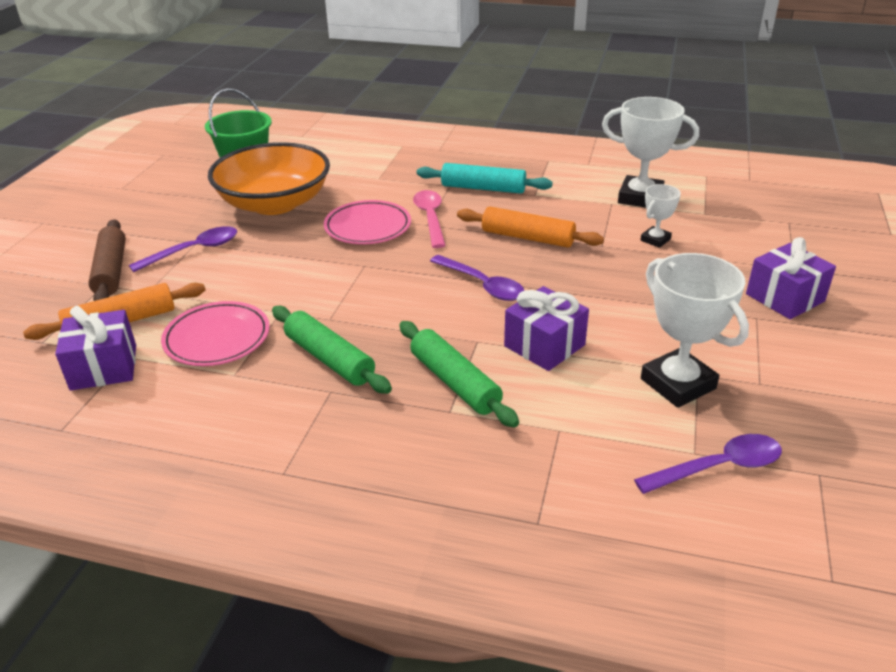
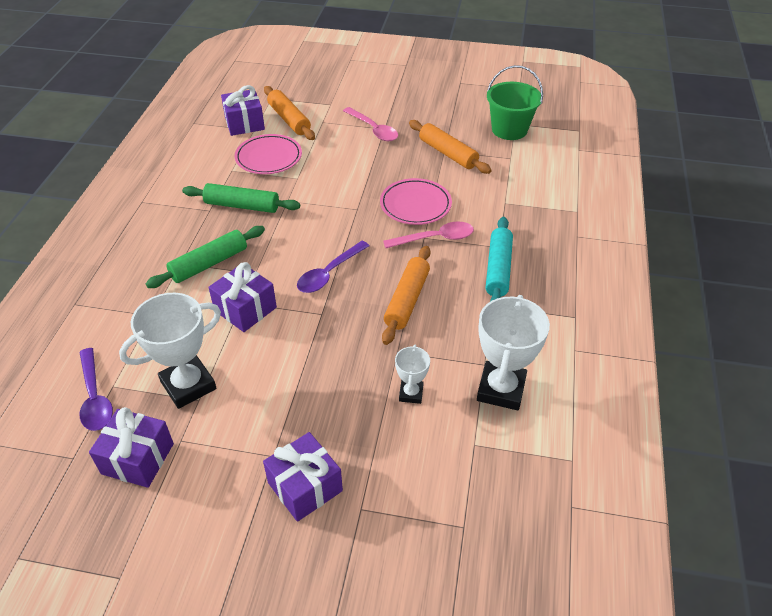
camera: 85 degrees right, 10 degrees up
(111, 271) = (346, 103): brown rolling pin -> none
(194, 250) = (373, 129): purple spoon -> pink spoon
(274, 203) = (448, 153): orange bowl -> orange rolling pin
(329, 359) = (242, 206): green rolling pin -> green rolling pin turned 60 degrees clockwise
(655, 240) = (411, 393): white trophy -> white trophy turned 60 degrees clockwise
(797, 415) = (138, 458): none -> purple gift

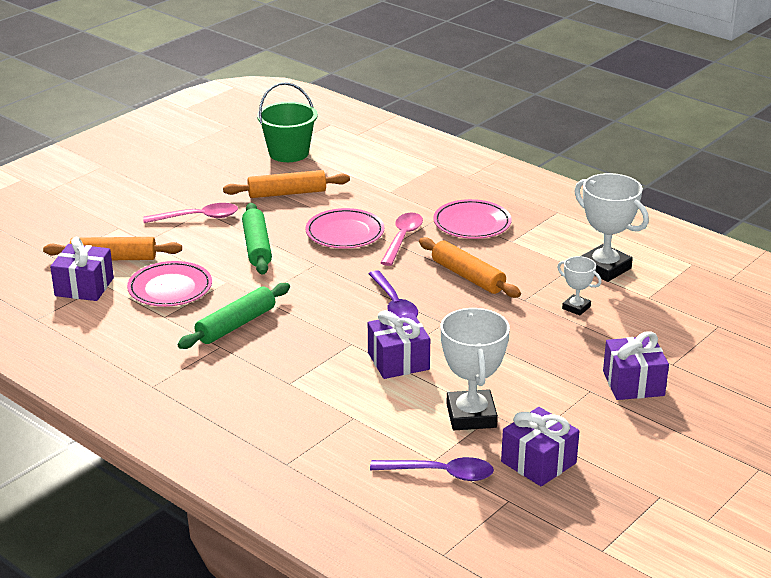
camera: 60 degrees left, 15 degrees down
(209, 263) = (309, 366): green rolling pin -> green rolling pin (257, 247)
(498, 269) = (472, 224): turquoise rolling pin -> pink plate

